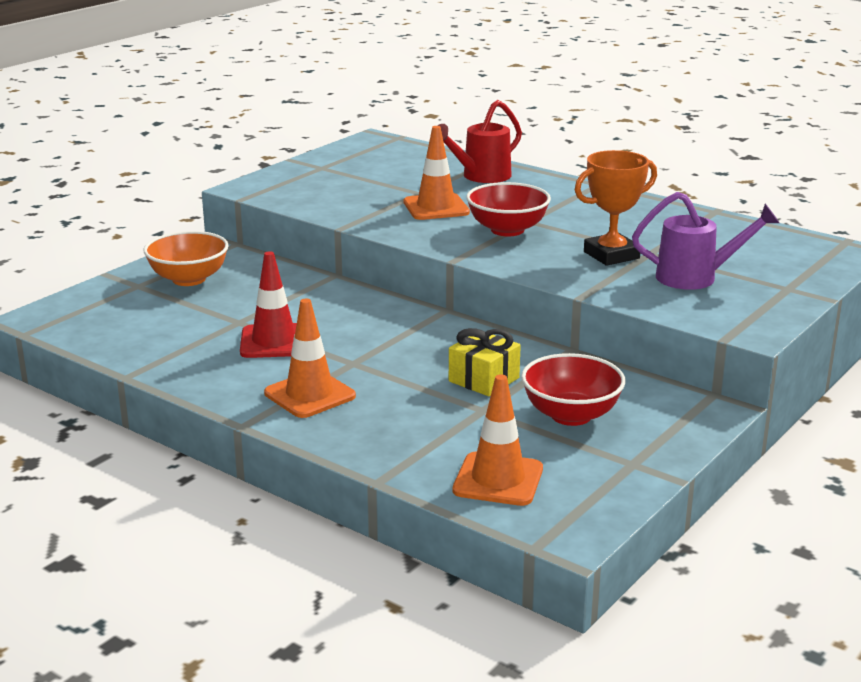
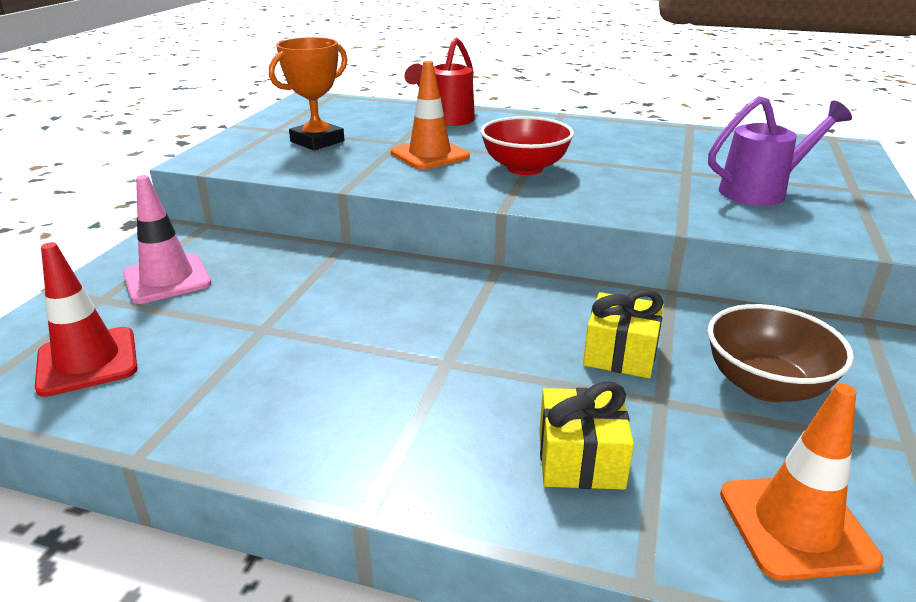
camera: 20 degrees left, 5 degrees up
(189, 279) = (167, 279): orange bowl -> pink traffic cone
(274, 342) = (325, 350): red traffic cone -> red traffic cone (87, 361)
(310, 395) = (427, 429): orange traffic cone -> none
(395, 427) = (580, 459): none -> yellow gift
(571, 415) = (765, 385): red bowl -> brown bowl
(611, 255) = (654, 180): orange trophy -> orange trophy (317, 141)

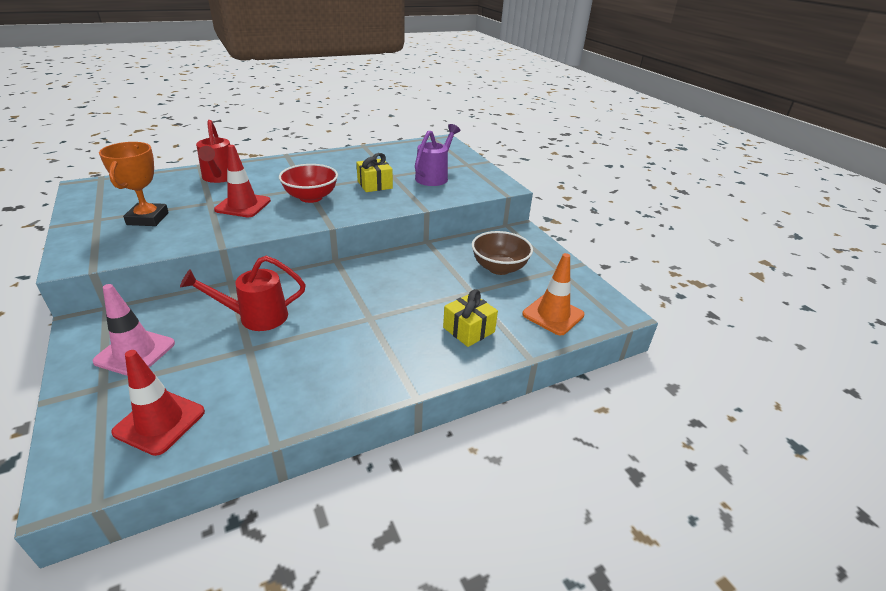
camera: 45 degrees left, 5 degrees up
(317, 295) = (255, 317): none -> red watering can
(430, 155) = (243, 205): orange traffic cone -> red traffic cone
(620, 354) = (437, 279): yellow gift -> yellow gift (375, 185)

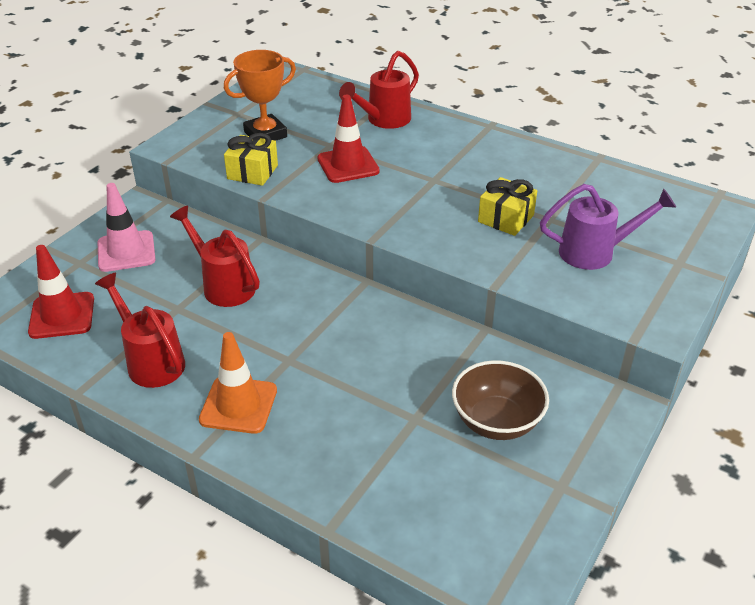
camera: 60 degrees right, 5 degrees up
(290, 384) = (151, 361): none -> red watering can
(311, 197) = (416, 193): red bowl -> none
(468, 330) = (336, 449): yellow gift -> yellow gift (252, 172)
(553, 314) = (440, 519): orange traffic cone -> orange traffic cone (238, 405)

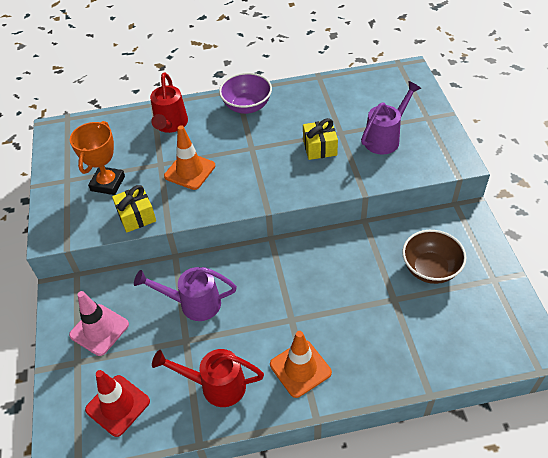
camera: 40 degrees left, 10 degrees up
(224, 285) = (193, 303): red watering can -> purple watering can
(348, 165) = (190, 171): red traffic cone -> orange traffic cone
(480, 144) = (247, 106): none -> purple bowl

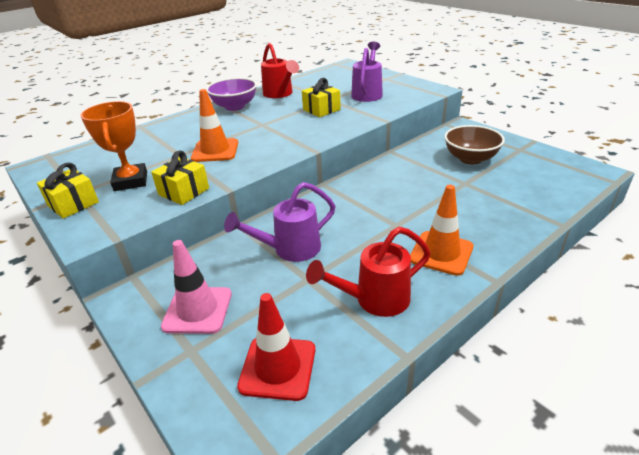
camera: 30 degrees left, 15 degrees down
(58, 193) = (73, 204): none -> yellow gift
(170, 125) = (169, 132): red watering can -> red watering can (280, 94)

